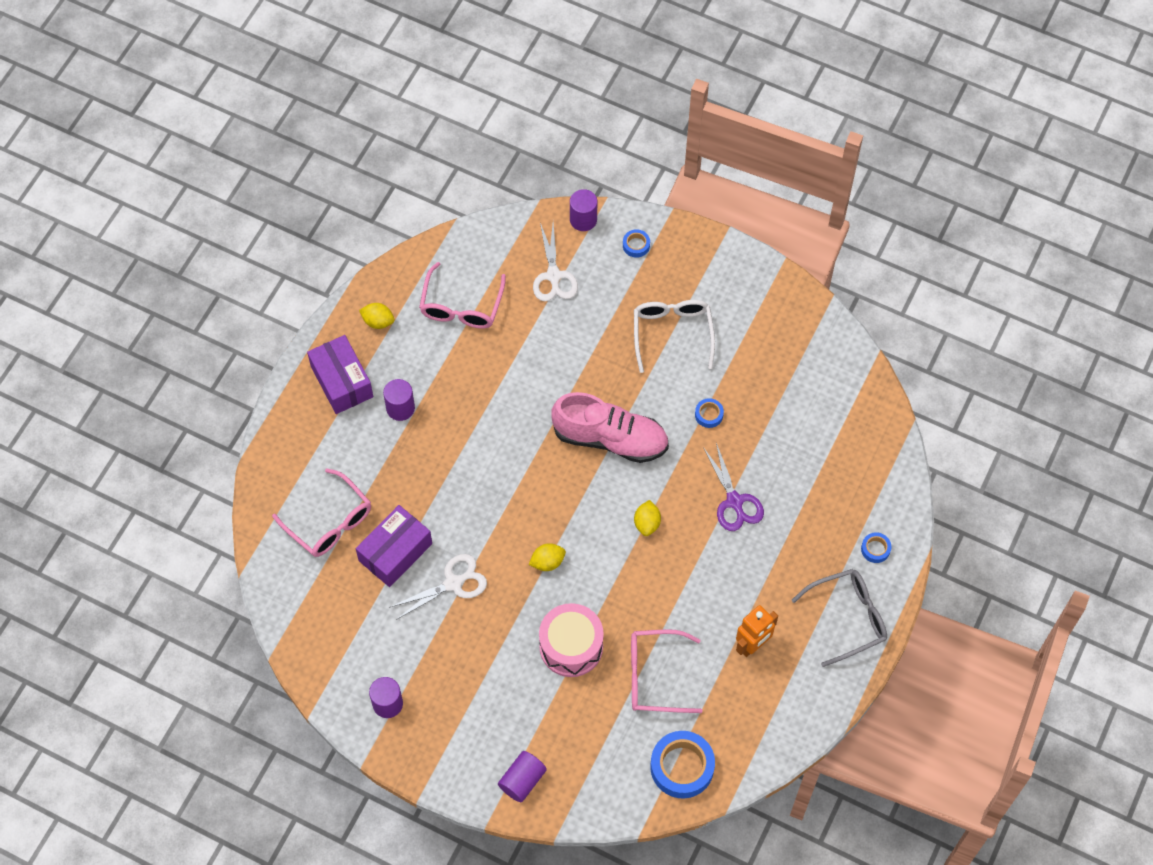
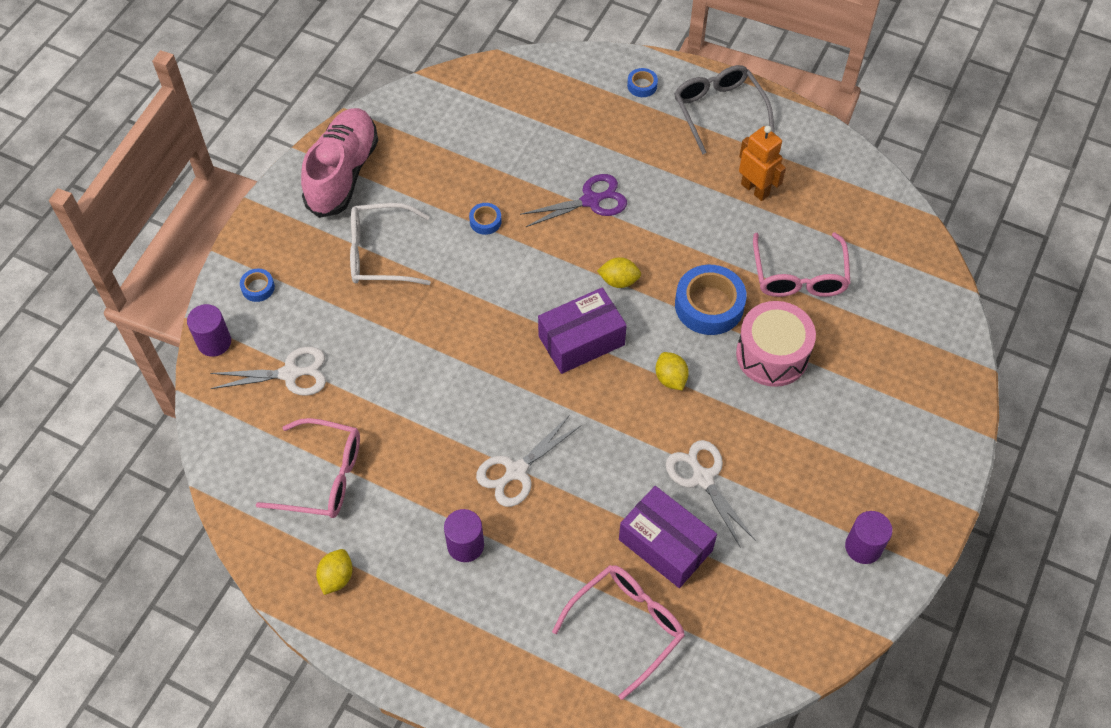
camera: 90 degrees left, 5 degrees down
(342, 381) = (423, 620): purple box -> purple box (581, 340)
(462, 443) = (516, 471): none -> white scissors
(522, 780) = (935, 402): purple cylinder -> none
(610, 438) = (513, 315): pink shoe -> pink shoe (343, 173)
(682, 767) = (897, 253): blue tape -> blue tape (709, 305)

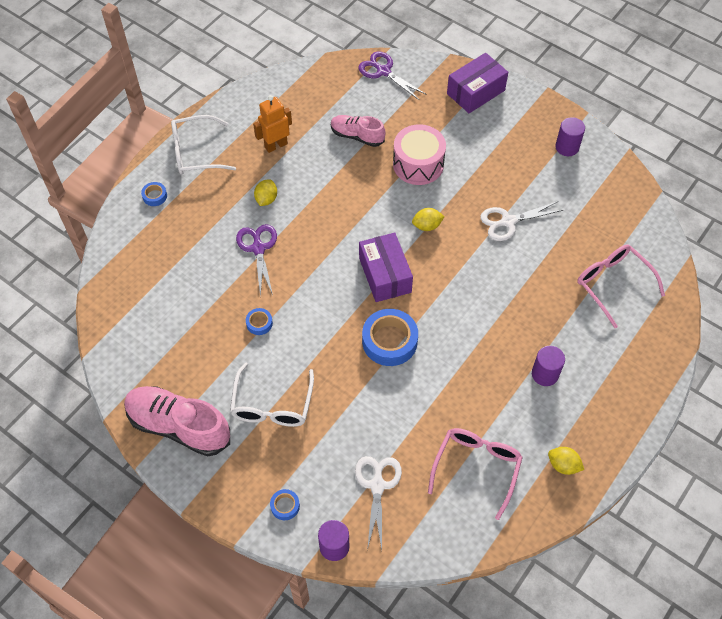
camera: 80 degrees left, 0 degrees up
(516, 471) = (489, 333): white scissors -> none
(619, 281) = (337, 243): yellow lemon -> yellow lemon (266, 199)
(665, 545) = (555, 252): purple box -> purple box (476, 92)
(709, 305) = (370, 192): blue tape -> blue tape (389, 341)
(718, 110) = (195, 152): grey glasses -> white glasses
(799, 276) = (357, 136): pink glasses -> pink shoe
(927, 290) = (383, 71): none -> purple scissors

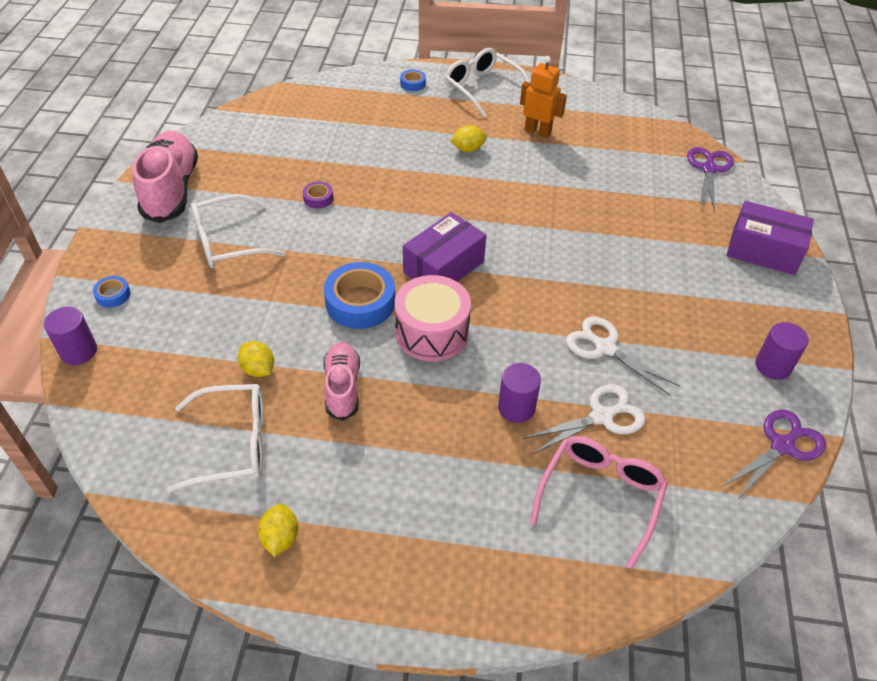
camera: 60 degrees right, 10 degrees down
(258, 248) = (406, 165): purple scissors -> purple scissors (782, 446)
(259, 323) = (318, 198): blue tape -> purple tape
(357, 136) = (604, 181): pink shoe -> pink shoe (342, 387)
(377, 485) = (169, 360): white scissors -> white scissors (602, 416)
(418, 164) = (613, 240): pink drum -> pink drum (432, 332)
(427, 226) = (536, 277): yellow lemon -> yellow lemon (258, 369)
(476, 468) = (233, 444): pink glasses -> white glasses
(545, 374) = (407, 467): purple cylinder -> purple cylinder (516, 408)

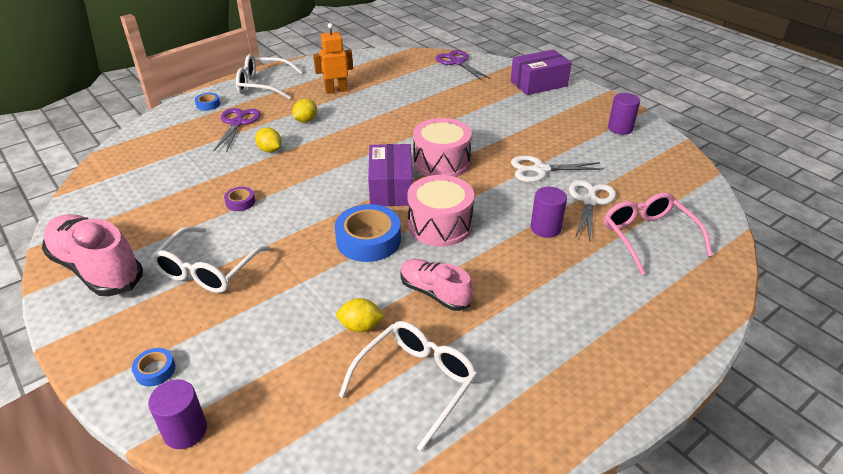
camera: 45 degrees left, 10 degrees down
(280, 538) = (536, 405): yellow lemon -> yellow lemon (270, 150)
(523, 272) = (441, 162): none -> pink drum
(782, 446) = (676, 157): purple scissors -> purple scissors (237, 123)

